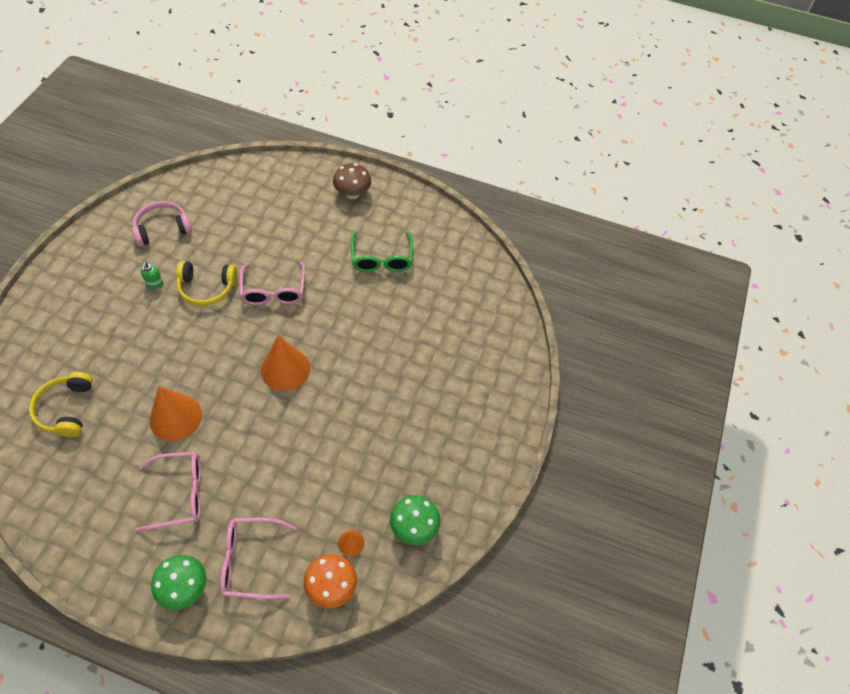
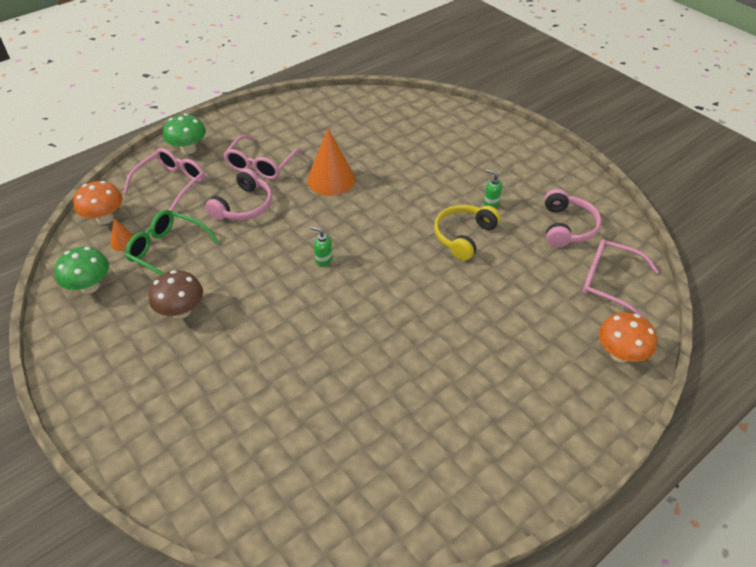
camera: 125 degrees right, 10 degrees down
(66, 409) = (387, 128): yellow headphones -> none
(250, 469) = (244, 206): none -> pink headphones
(273, 291) = (427, 284): pink glasses -> pink glasses (608, 282)
(278, 175) = (620, 354): none -> orange mushroom
(285, 369) = (323, 260): orange cone -> green soap dispenser
(352, 194) = (550, 424): brown mushroom -> brown mushroom (181, 311)
(382, 259) = (413, 405): green glasses -> green glasses (167, 251)

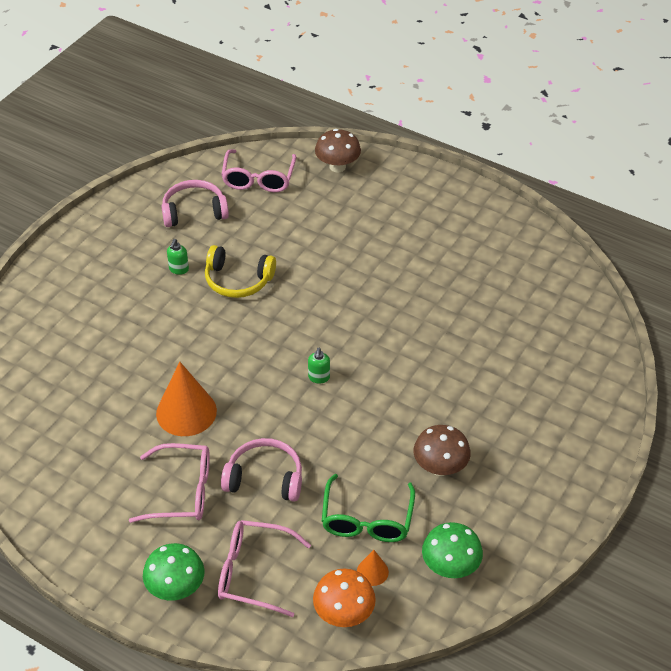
camera: 110 degrees left, 0 degrees up
(620, 354) = (337, 166): orange mushroom -> brown mushroom

